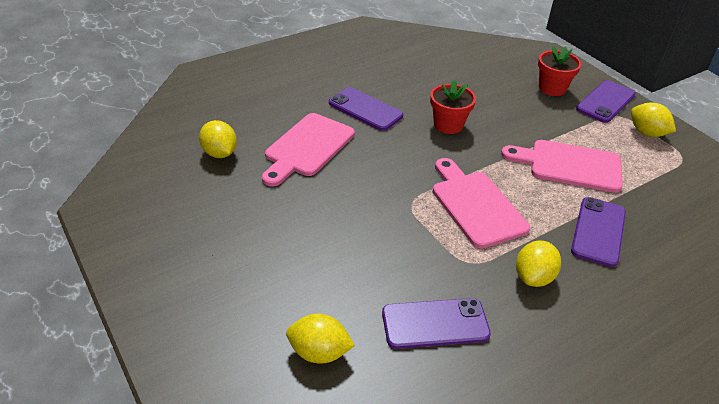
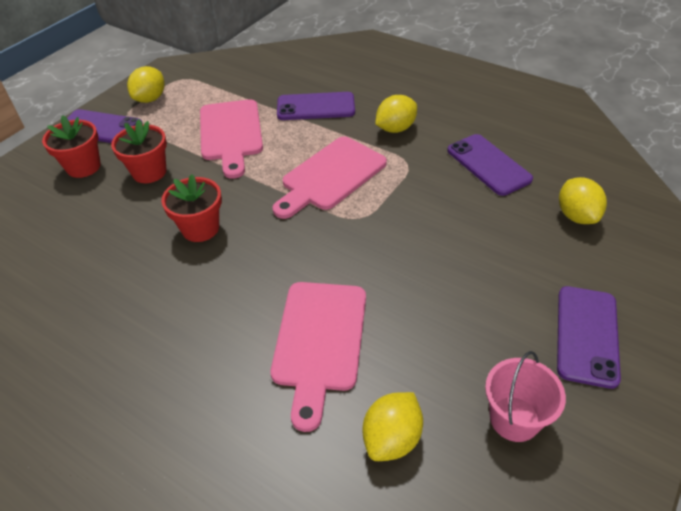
camera: 110 degrees left, 5 degrees up
(183, 205) = (514, 419): none -> pink bucket
(307, 148) = (319, 341): pink cutting board -> pink cutting board turned 90 degrees clockwise
(365, 109) = (201, 315): purple phone -> purple phone (587, 335)
(530, 115) = (149, 172): none -> red flower pot
(533, 277) = (395, 128): yellow lemon -> yellow lemon turned 45 degrees counterclockwise

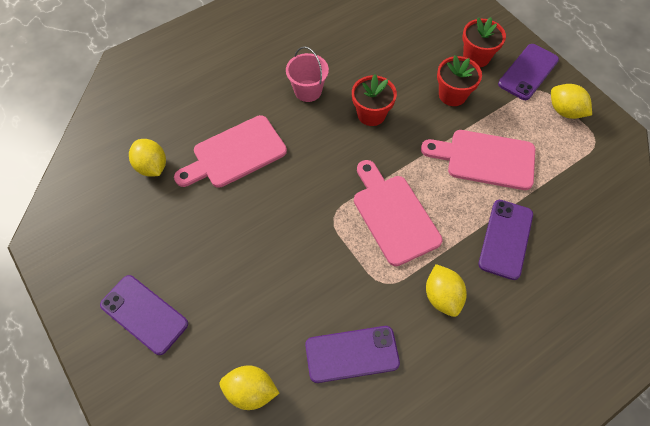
camera: 110 degrees right, 15 degrees up
(319, 341) = (235, 154): pink cutting board -> pink cutting board turned 60 degrees counterclockwise
(514, 419) = (122, 233): pink bucket -> pink bucket (308, 91)

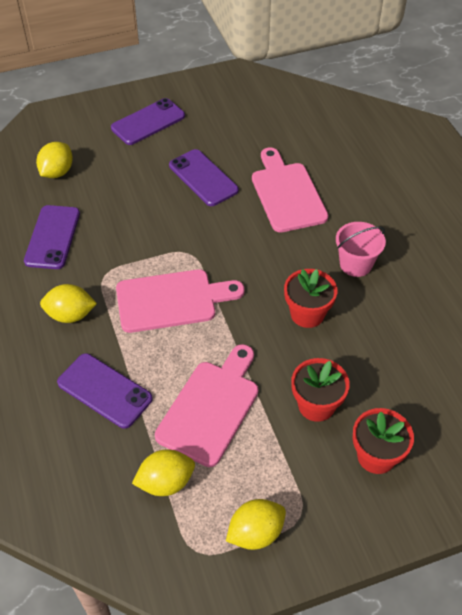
camera: 105 degrees right, 10 degrees down
(152, 167) = (289, 137): yellow lemon -> yellow lemon (166, 482)
(528, 72) = (335, 514): purple phone -> purple phone (203, 178)

